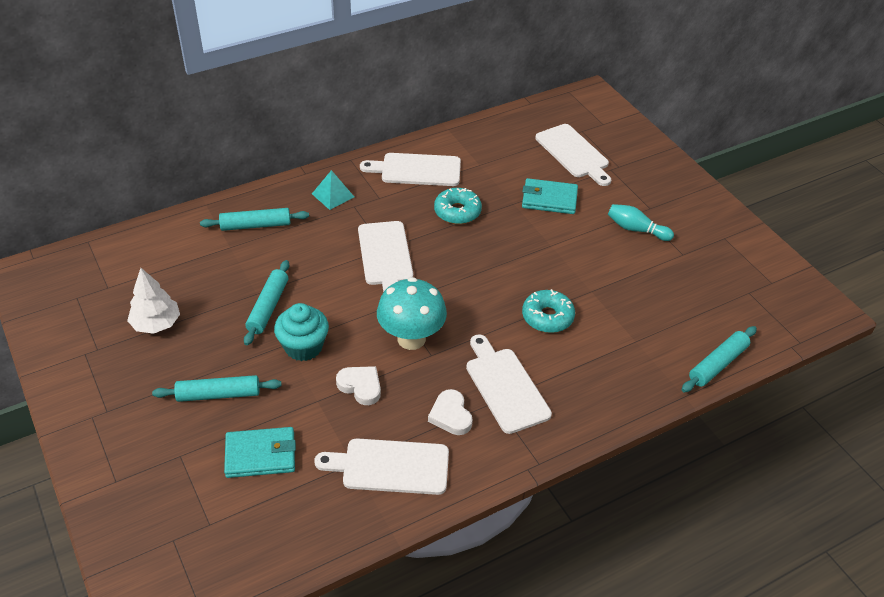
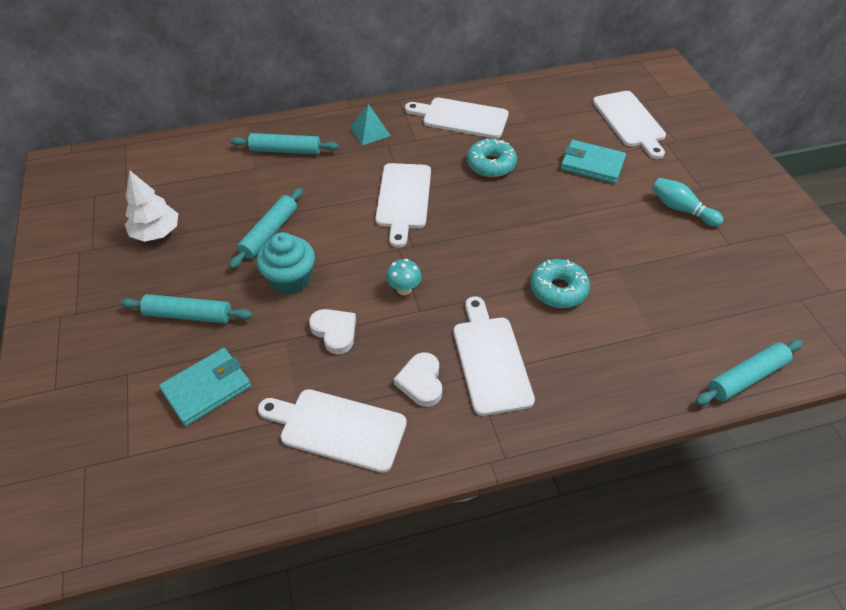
camera: 15 degrees right, 5 degrees up
(261, 455) = (207, 388): turquoise wallet -> turquoise wallet turned 45 degrees counterclockwise
(411, 339) = (404, 289): turquoise mushroom -> turquoise mushroom, size x0.47

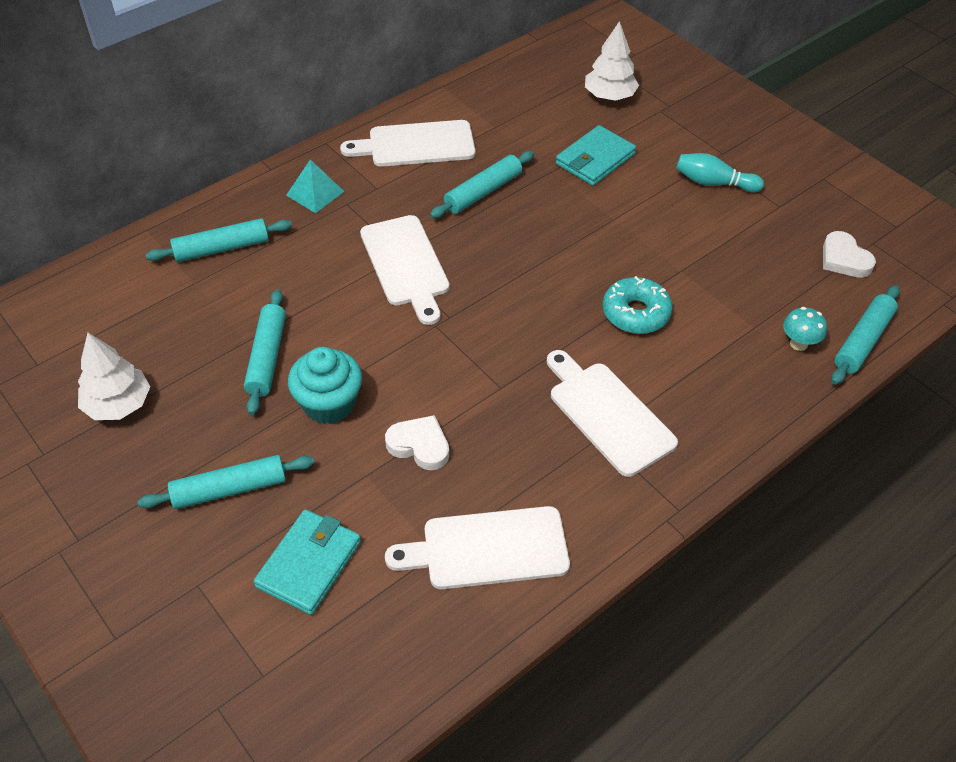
camera: 25 degrees left, 0 degrees up
(404, 289) = (469, 370): turquoise mushroom -> turquoise mushroom (798, 344)
(421, 382) = (548, 465): white heart -> white heart (844, 259)
(491, 164) = (483, 192): turquoise donut -> turquoise rolling pin
(592, 164) = (595, 159): turquoise wallet -> turquoise wallet turned 45 degrees counterclockwise
(630, 121) = (609, 96): white cutting board -> white tree

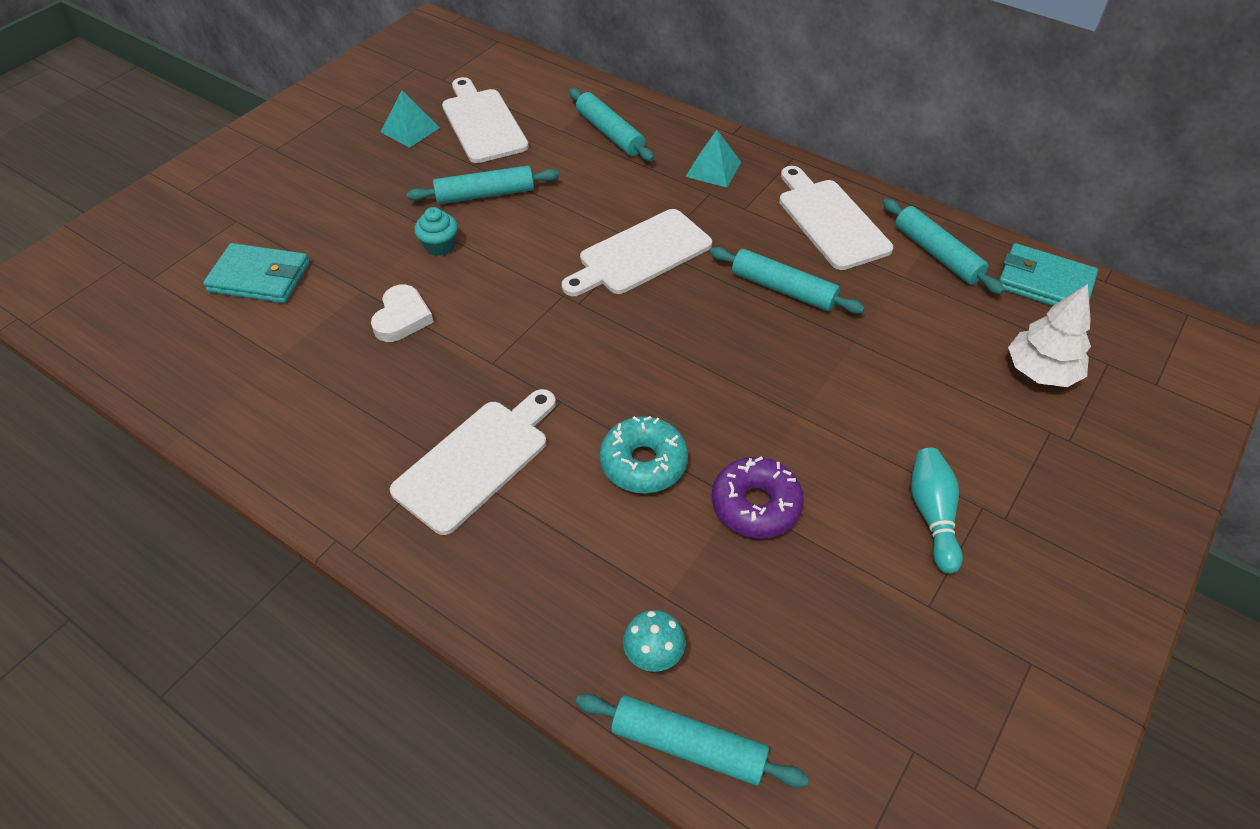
camera: 75 degrees right, 0 degrees up
(118, 404) = (410, 129): white tree -> turquoise pyramid
(229, 489) = (333, 212): turquoise rolling pin -> turquoise rolling pin (937, 254)
(329, 404) = (439, 246): turquoise cupcake -> turquoise cupcake, size x0.60
(488, 549) = (284, 393): white cutting board -> white cutting board (482, 123)
(595, 159) = (902, 378): turquoise wallet -> turquoise wallet (1044, 283)
(687, 263) = (755, 505): none -> purple donut
(844, 259) = (855, 707): white heart -> none

